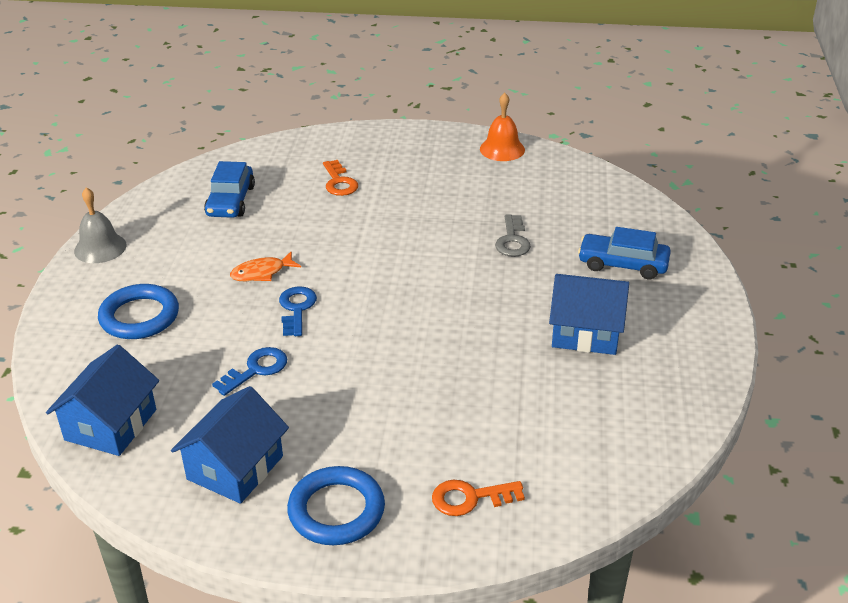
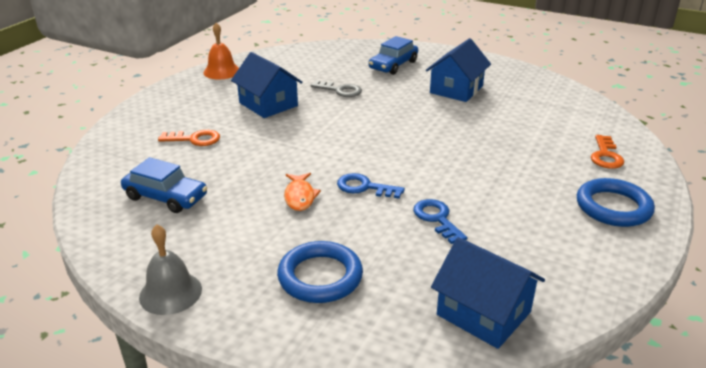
camera: 70 degrees left, 5 degrees down
(235, 468) = (559, 246): blue house -> blue house (268, 104)

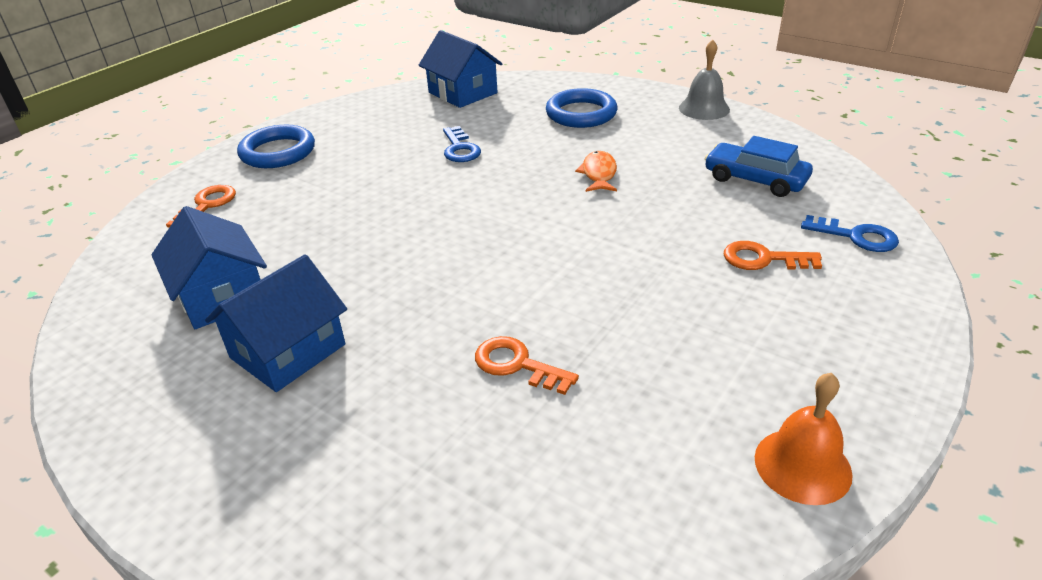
camera: 170 degrees left, 5 degrees up
(268, 104) = (660, 332): blue house -> blue house (221, 295)
(340, 90) = (517, 365): grey key -> orange key
(364, 187) = (523, 181): blue key -> blue key (856, 236)
(393, 65) = (366, 458): blue car -> none

